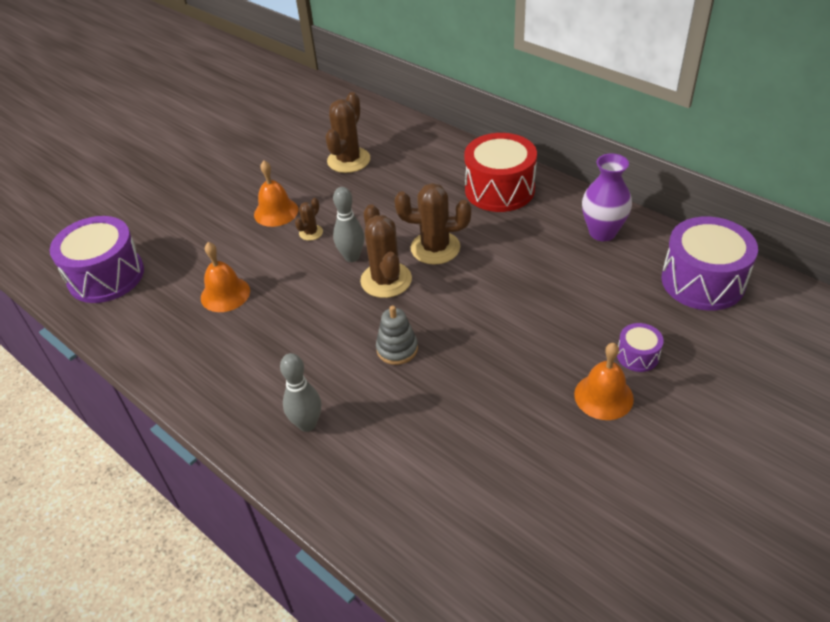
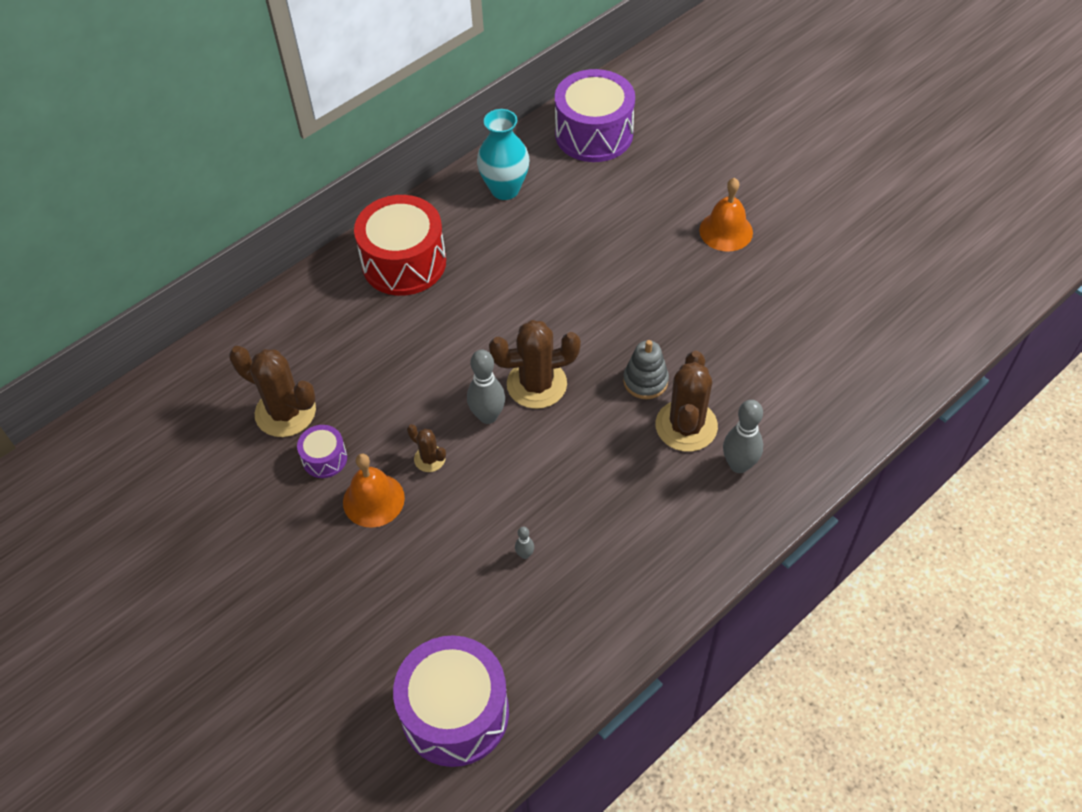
camera: 85 degrees left, 10 degrees up
(225, 294) = (525, 554): orange bell -> grey bowling pin
(435, 248) = (493, 334): brown cactus -> brown cactus (686, 426)
(602, 232) = (505, 189): purple vase -> turquoise vase
(637, 355) = (681, 198): purple drum -> purple drum (324, 458)

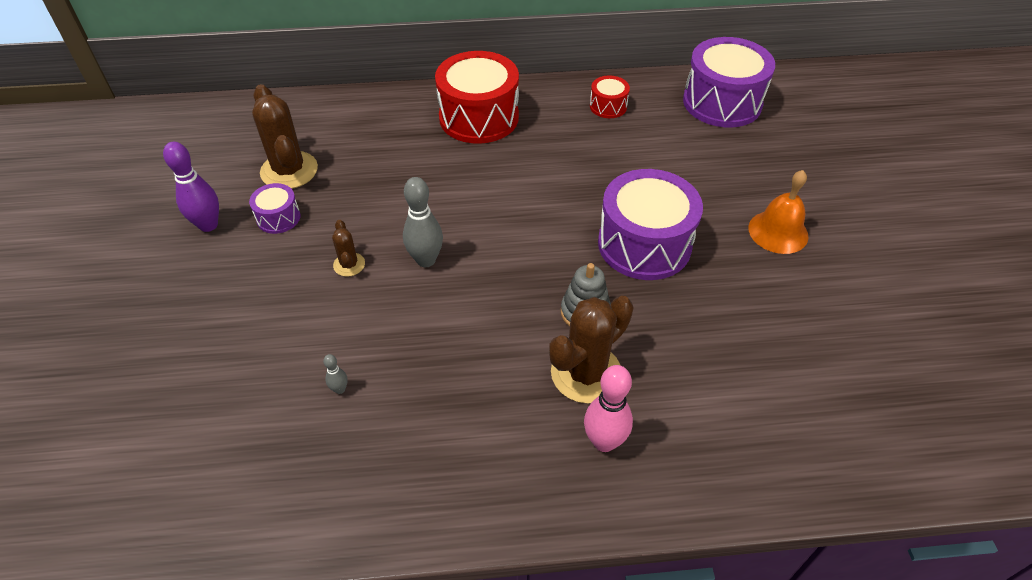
camera: 35 degrees right, 5 degrees down
(268, 503) = (208, 225): none -> purple bowling pin
(373, 500) = (278, 268): orange bell -> none
(455, 713) = (147, 483): purple drum -> purple drum (644, 244)
(505, 189) = (608, 106): turquoise vase -> red drum
(536, 384) = (489, 259): brown cactus -> none
(739, 465) = (604, 441): grey bowling pin -> pink bowling pin

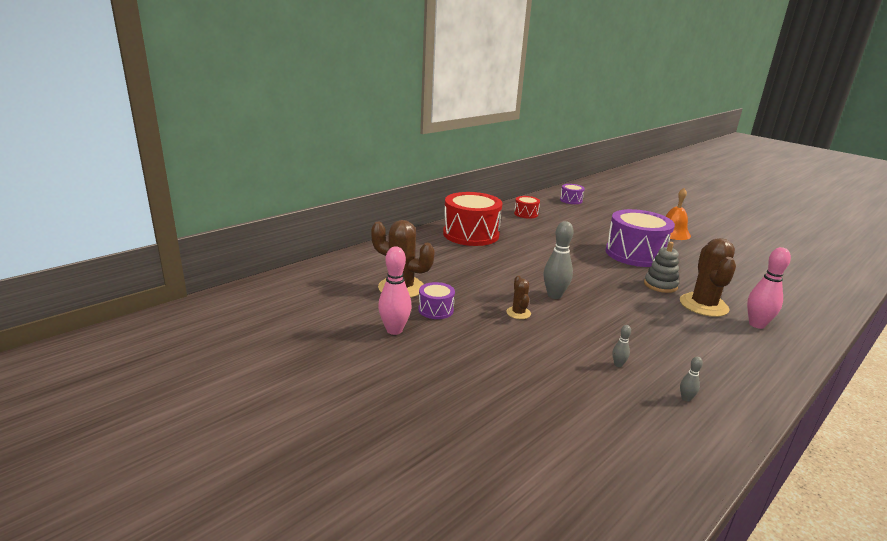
camera: 40 degrees left, 25 degrees down
(208, 225) = (394, 330): purple bowling pin -> pink bowling pin
(335, 472) = (686, 398): none -> grey bowling pin
(349, 264) = (518, 313): brown cactus -> brown cactus turned 45 degrees clockwise
(722, 102) = (571, 200): purple drum -> purple drum, size x0.48

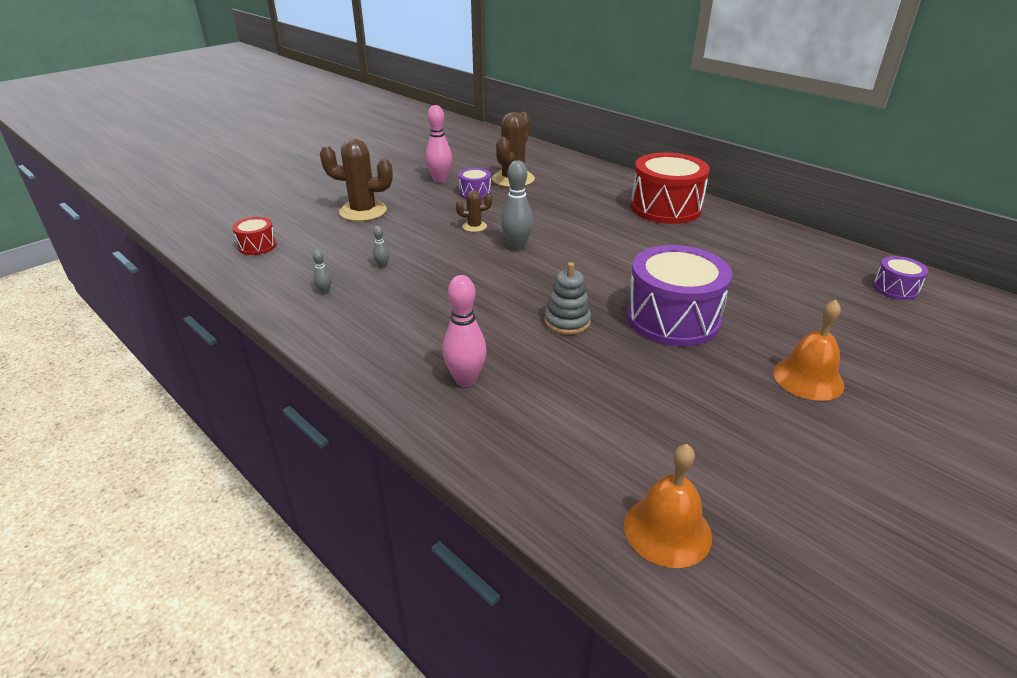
camera: 90 degrees right, 10 degrees up
(526, 214) = (777, 245): red drum -> red drum (257, 246)
(703, 305) = (514, 346): brown cactus -> brown cactus (363, 211)
(817, 279) = (667, 530): none -> orange bell

